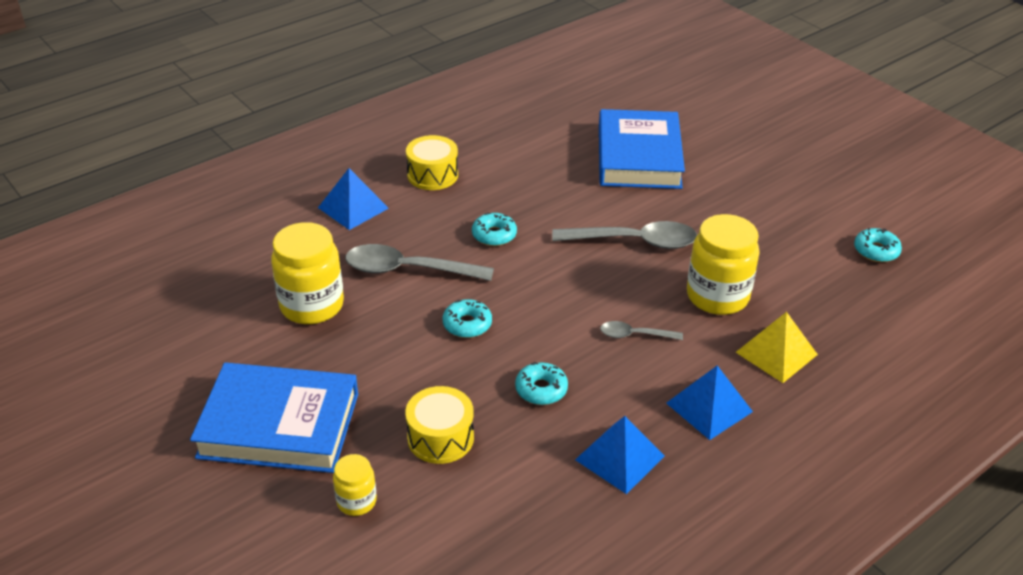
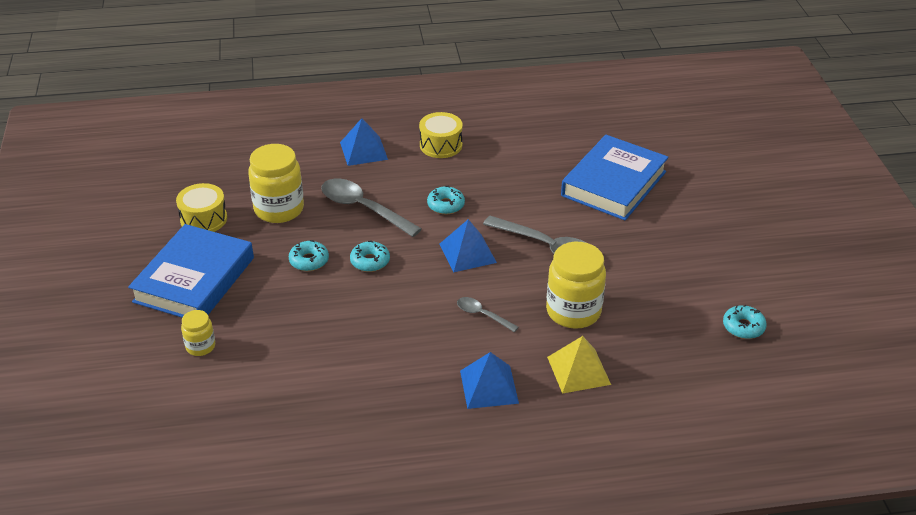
camera: 30 degrees right, 0 degrees up
(279, 425) = (194, 280): blue book -> blue book turned 75 degrees clockwise
(440, 437) = (286, 329): yellow drum -> yellow drum (204, 219)
(541, 389) = (380, 325): turquoise donut -> turquoise donut (309, 261)
(619, 458) = (392, 393): blue pyramid -> blue pyramid (467, 253)

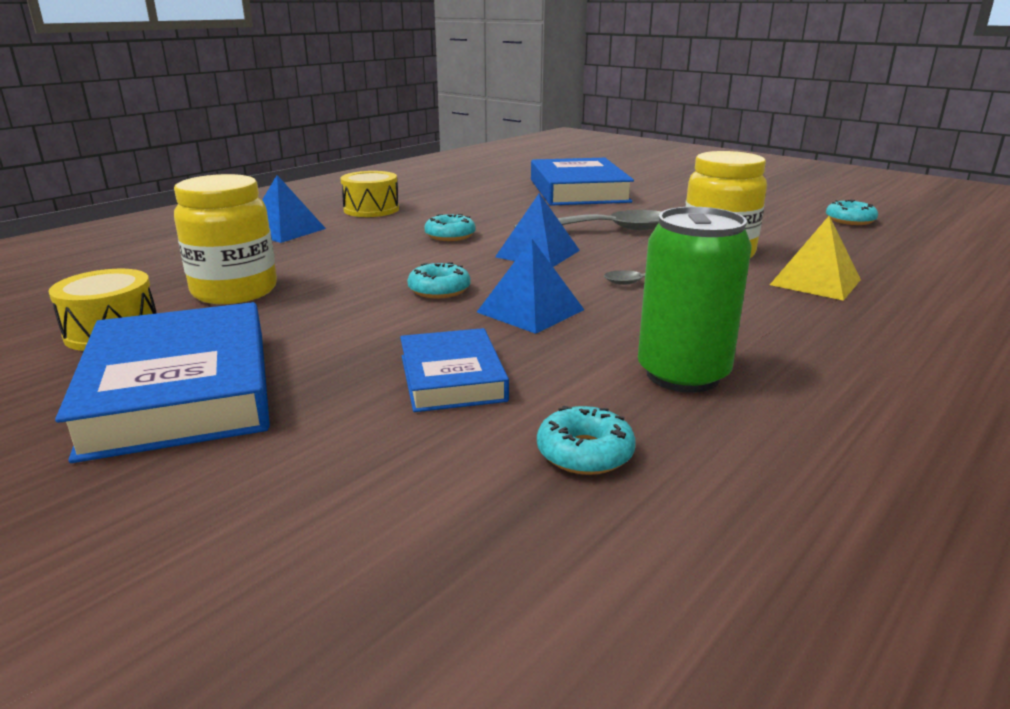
camera: 40 degrees left, 15 degrees down
(200, 346) = (310, 458): yellow jar -> none
(294, 333) = (452, 378): none -> blue book
(309, 261) = (354, 314): turquoise donut -> turquoise donut (585, 453)
(363, 208) = (356, 261): grey spoon -> none
(386, 390) = (682, 375): none -> green can
(489, 386) = (775, 324): blue pyramid -> blue pyramid (530, 311)

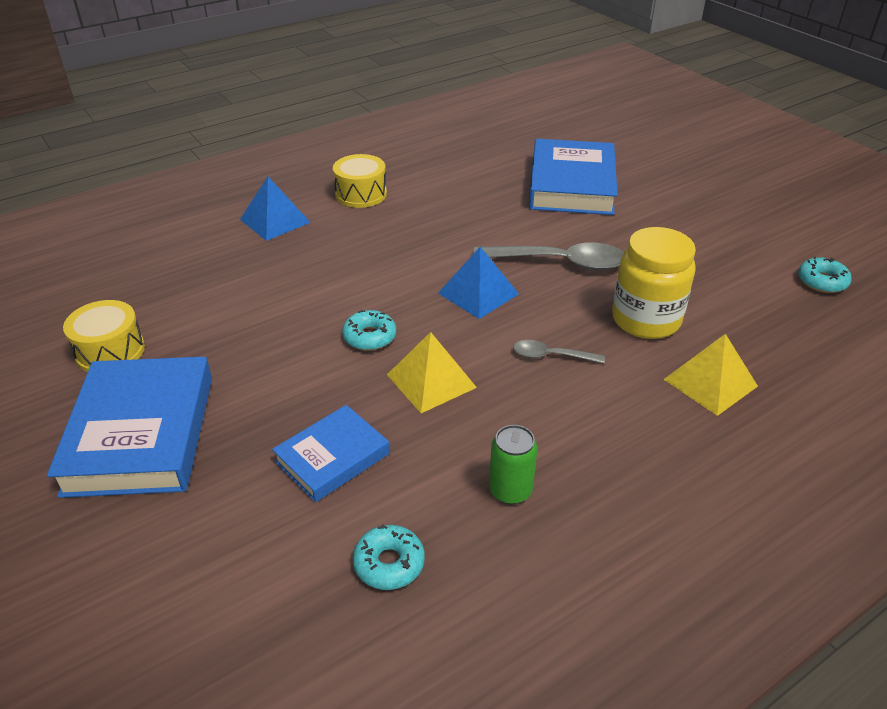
camera: 15 degrees right, 15 degrees up
(235, 291) = (209, 311): yellow jar -> none
(450, 236) = (413, 251): turquoise donut -> none
(452, 378) = (332, 457): blue book -> blue book turned 45 degrees clockwise
(530, 311) = (431, 381): blue pyramid -> yellow pyramid
(682, 375) = (510, 490): green can -> green can, size x0.58

